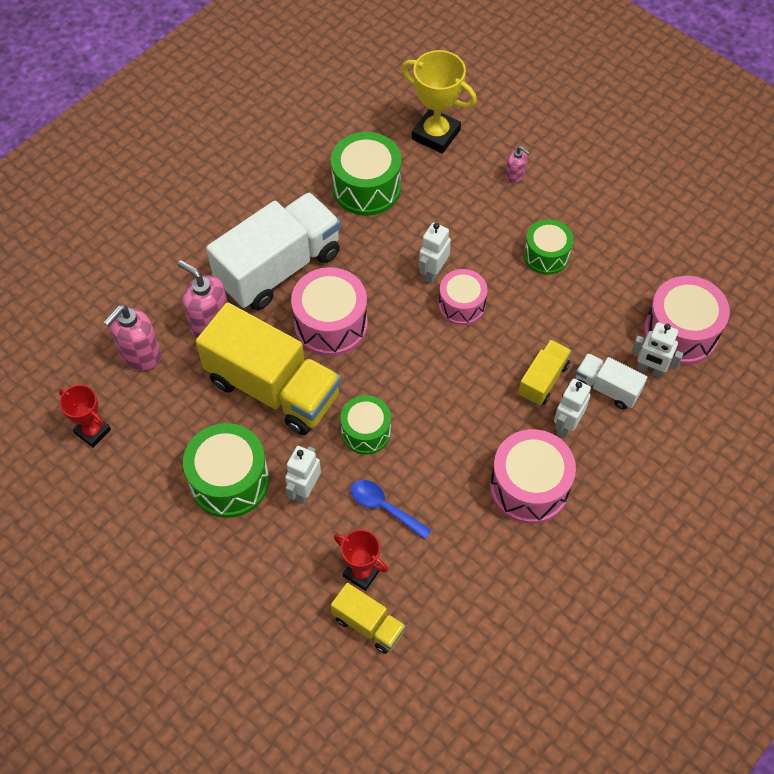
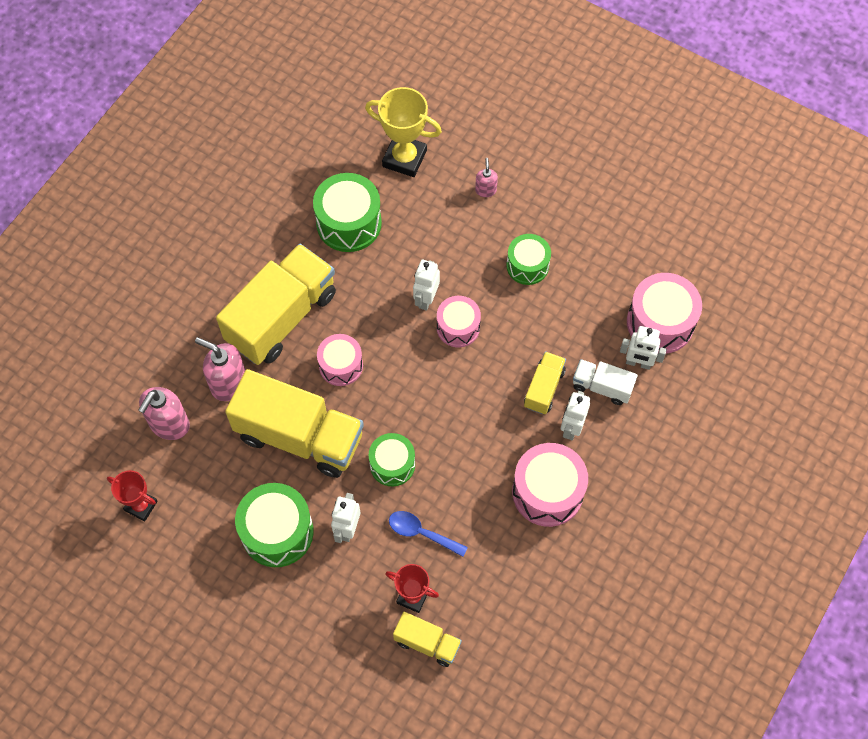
camera: 10 degrees left, 5 degrees up
(279, 268) = (281, 317): white truck -> yellow truck
(331, 324) = (341, 365): pink drum -> pink drum, size x0.64
(515, 176) = (485, 190): pink soap dispenser -> pink soap dispenser turned 120 degrees counterclockwise

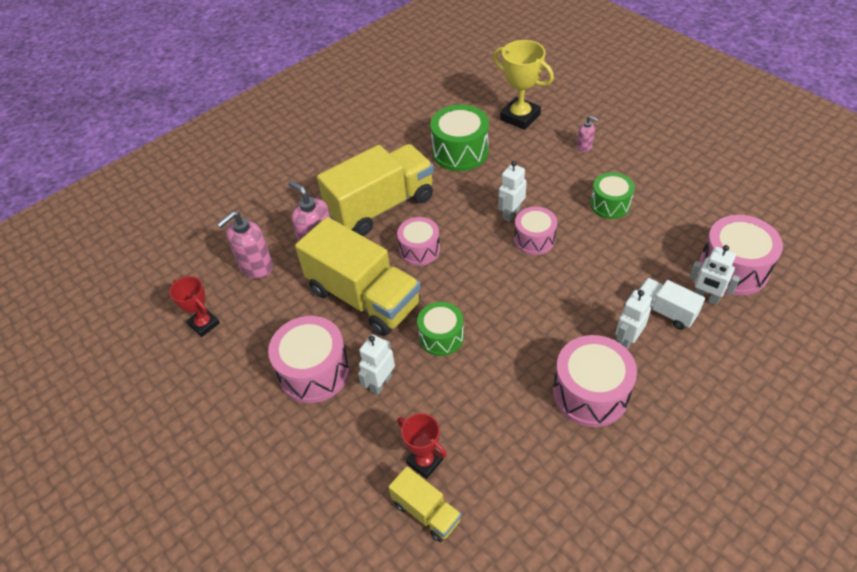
camera: 20 degrees right, 15 degrees down
(277, 532) = (314, 371): green drum -> pink drum
(422, 533) = (452, 403): blue spoon -> none
(485, 190) = (584, 147): pink soap dispenser -> pink soap dispenser turned 105 degrees clockwise
(544, 388) = (605, 302): yellow truck -> none

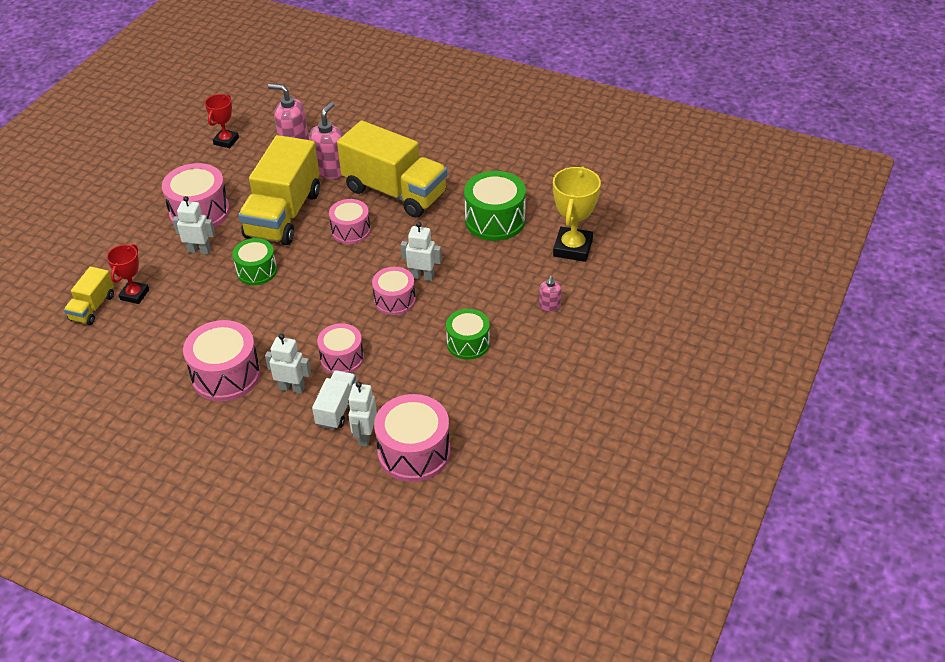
camera: 65 degrees right, 5 degrees down
(598, 294) = (342, 358): none -> pink drum

